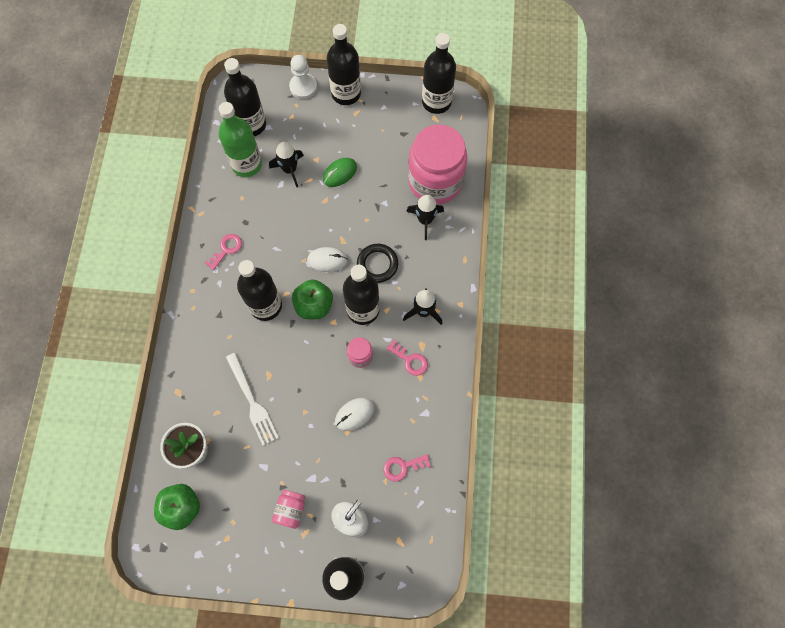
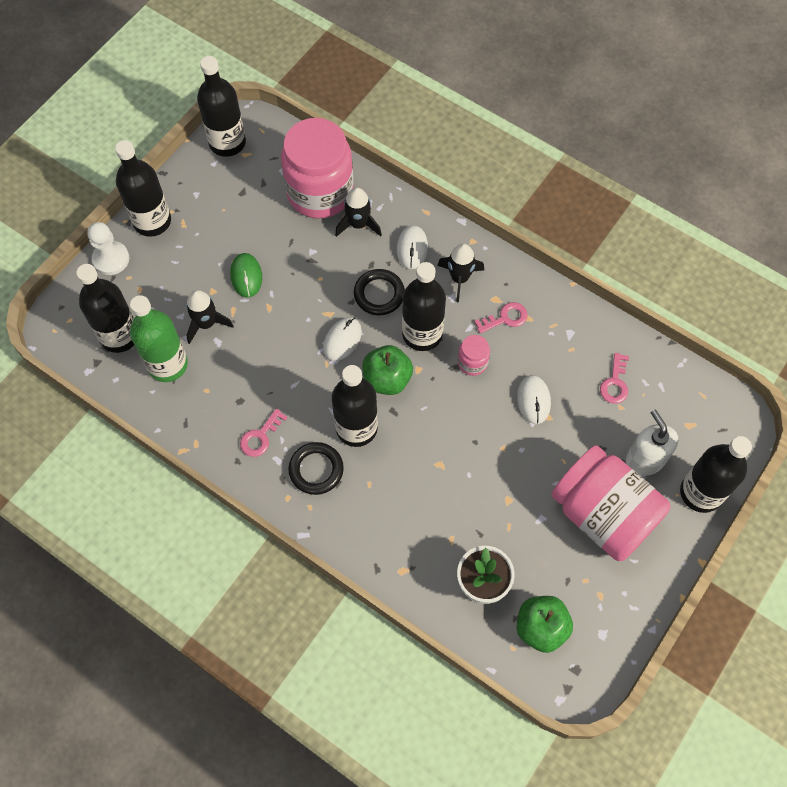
camera: 60 degrees left, 5 degrees down
(221, 297) = (316, 470): none -> black ring
(226, 249) = (260, 437): pink key -> pink key turned 120 degrees counterclockwise
(252, 402) = (461, 495): white fork -> none
(290, 510) = (603, 514): pink jar -> pink jar, size x2.36
(428, 266) = (412, 248): none -> white mouse

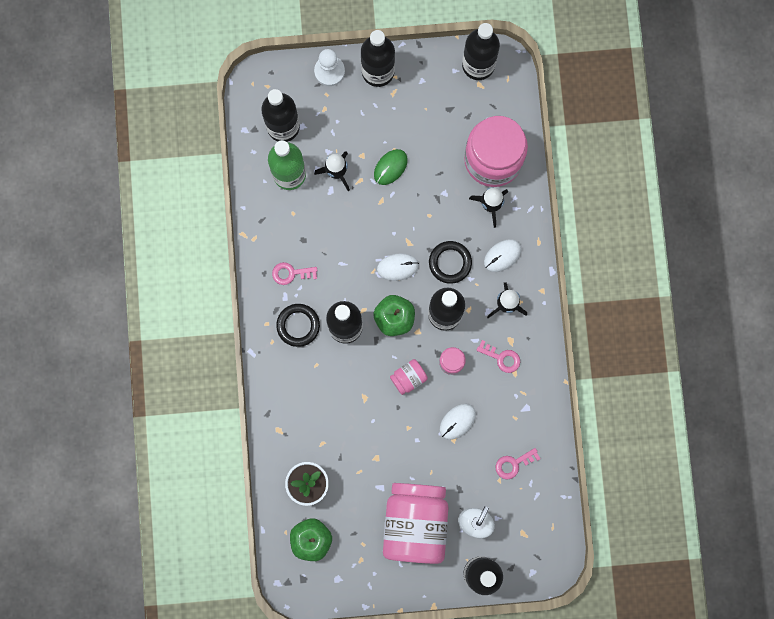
camera: 50 degrees right, 15 degrees up
(455, 411) = (408, 378): none -> pink jar

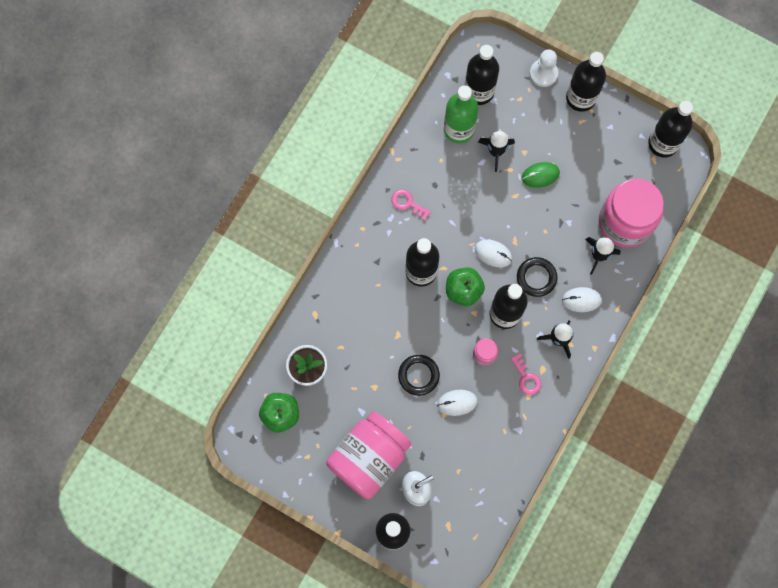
camera: 35 degrees right, 5 degrees down
(298, 325) = (385, 246): black ring -> black ring (418, 375)
(408, 378) = (442, 343): pink jar -> none
(513, 464) = (478, 466): pink key -> none

